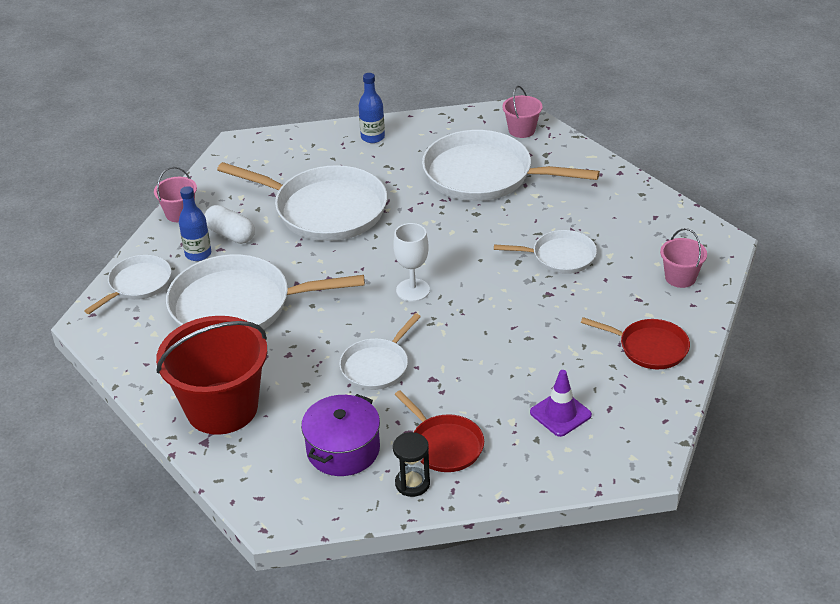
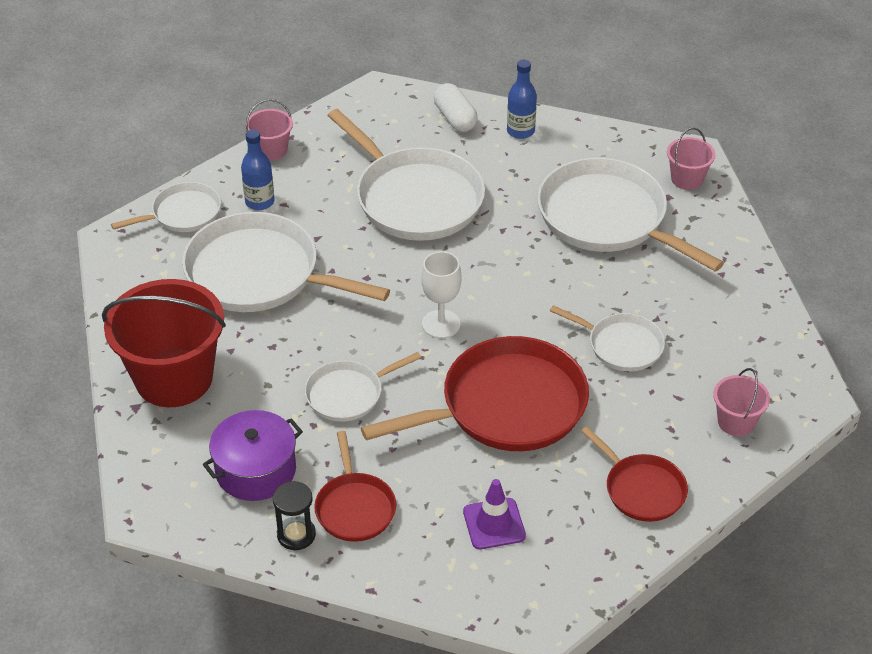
camera: 25 degrees right, 5 degrees up
(230, 234) = (304, 192): white capsule -> white capsule (455, 118)
(507, 328) = (506, 406): none -> red pan

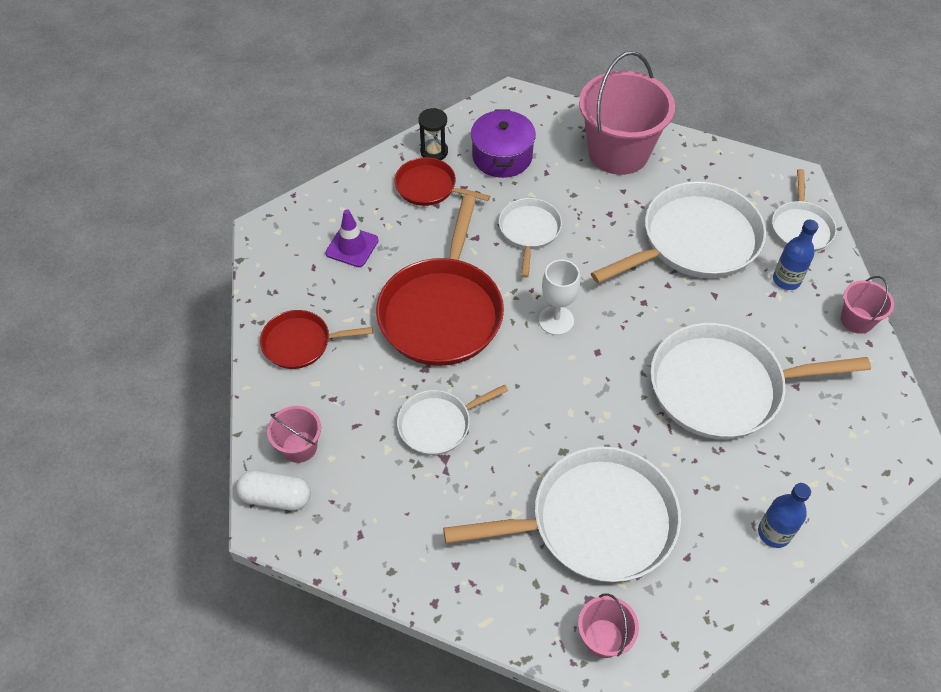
camera: 125 degrees right, 10 degrees up
(174, 378) = (618, 152): red bucket -> pink bucket
(455, 118) = (828, 487): white capsule -> white capsule (276, 497)

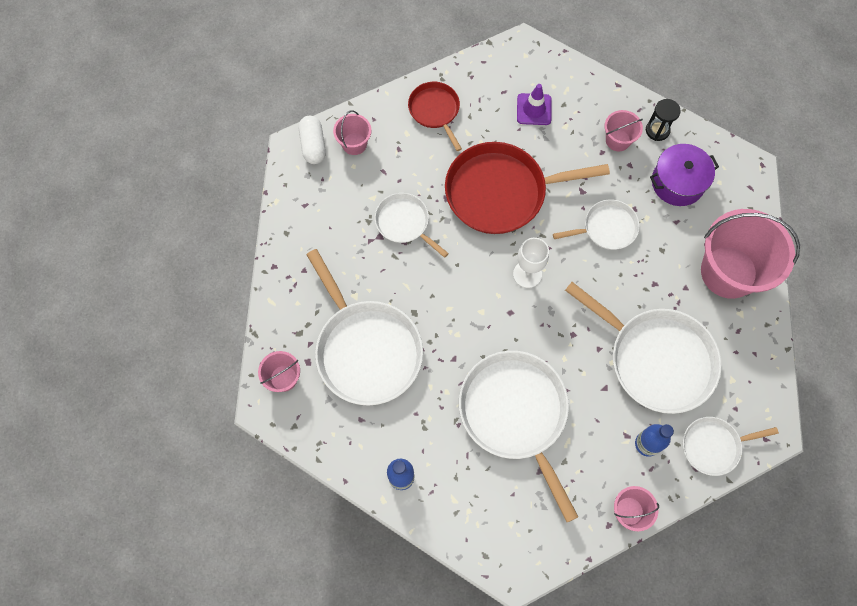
camera: 70 degrees right, 15 degrees up
(429, 187) = (618, 140): red pan -> pink bucket

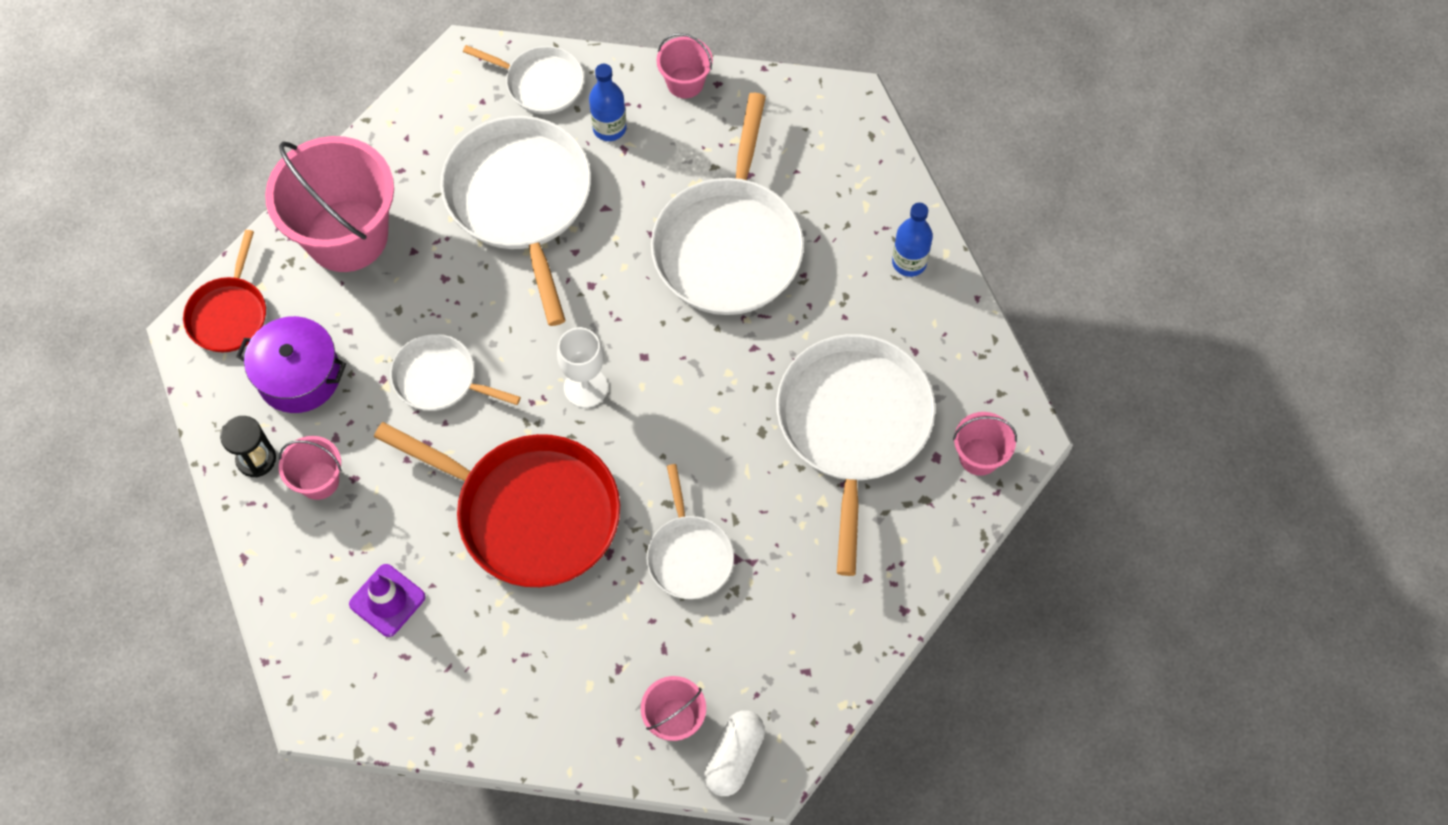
camera: 145 degrees left, 5 degrees down
(435, 111) = (523, 693): red pan -> red pan (229, 314)

